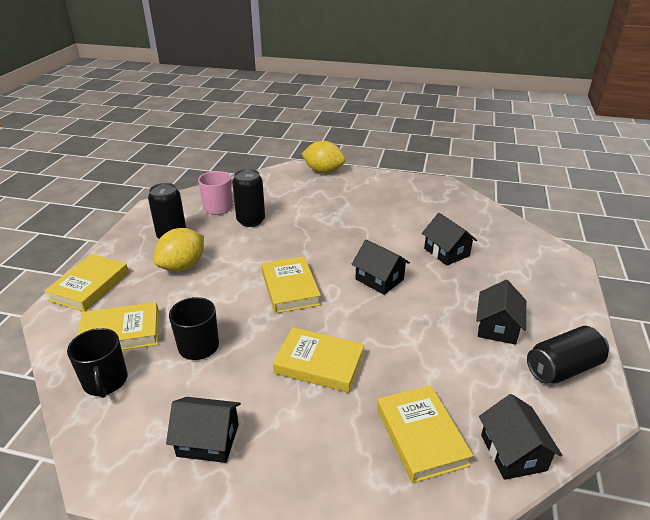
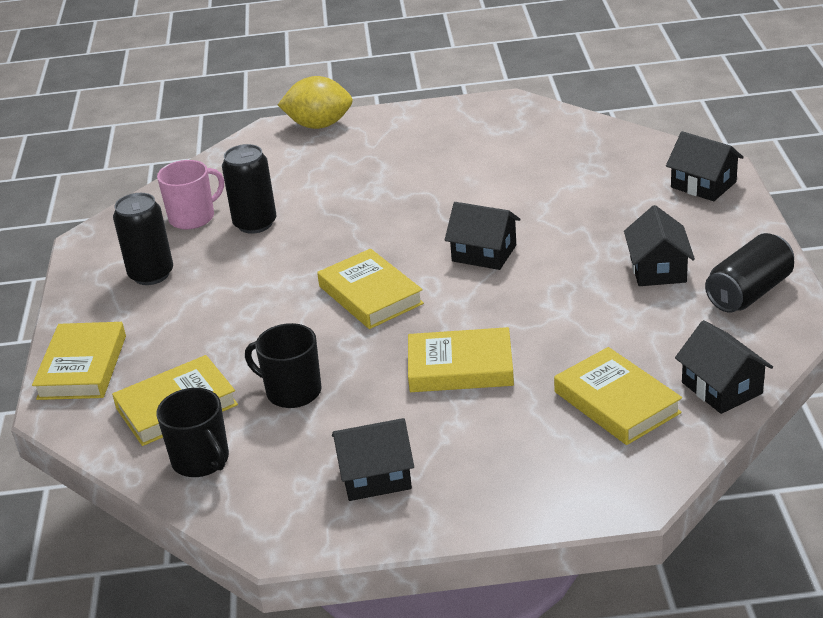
camera: 15 degrees left, 0 degrees up
(182, 266) = (199, 308): yellow lemon -> none
(446, 252) = (556, 196): black house -> black house (703, 185)

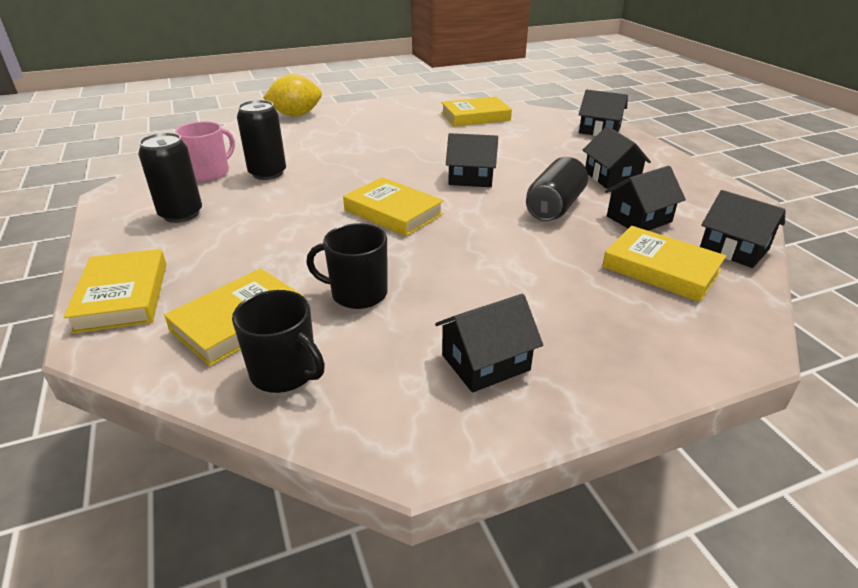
camera: 20 degrees left, 0 degrees up
(460, 367) = (506, 257): yellow book -> yellow book (475, 116)
(644, 335) = (639, 219): none -> black house
(749, 292) = (690, 186): black can -> black can (554, 207)

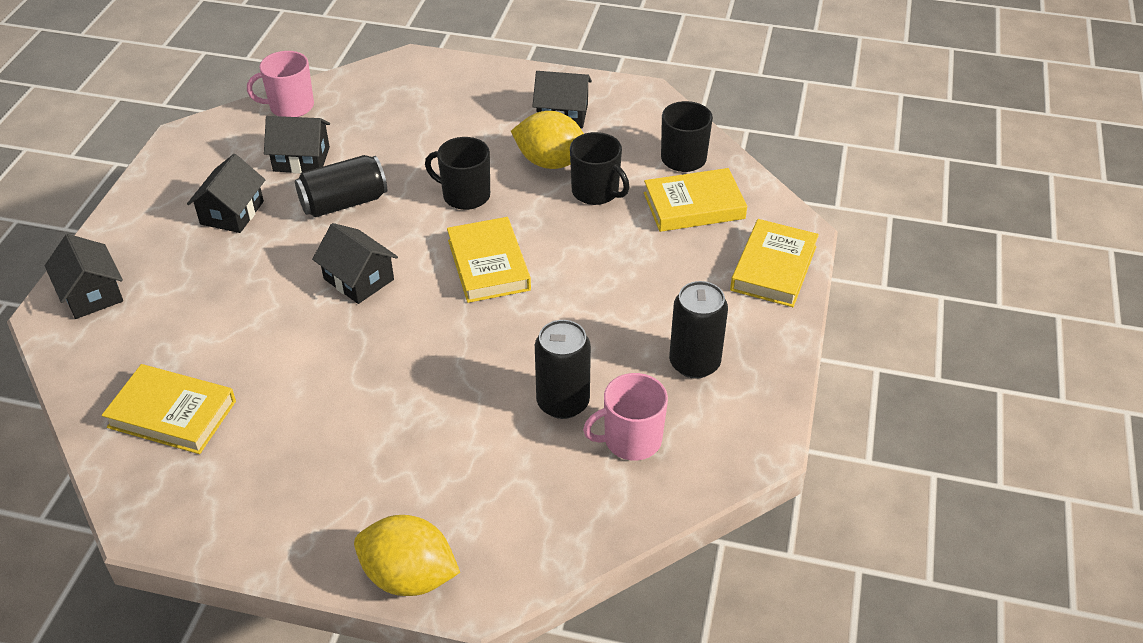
camera: 145 degrees left, 10 degrees up
(434, 302) = (550, 162): none -> yellow lemon
(474, 245) = (465, 195): none -> black mug
(660, 269) = (368, 117): yellow book -> none
(734, 249) = (290, 106): black house -> pink mug

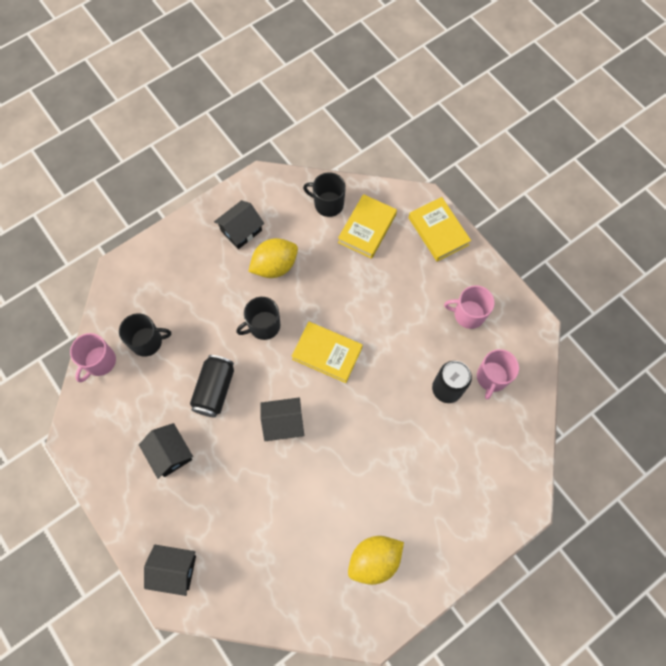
camera: 50 degrees left, 25 degrees up
(172, 414) = (307, 577): yellow book -> none
(301, 159) = (155, 387): black house -> none
(409, 577) = (496, 529): yellow lemon -> yellow lemon (374, 560)
(596, 192) = (317, 263): black mug -> black mug (147, 341)
(694, 363) = (468, 314): black can -> pink mug

